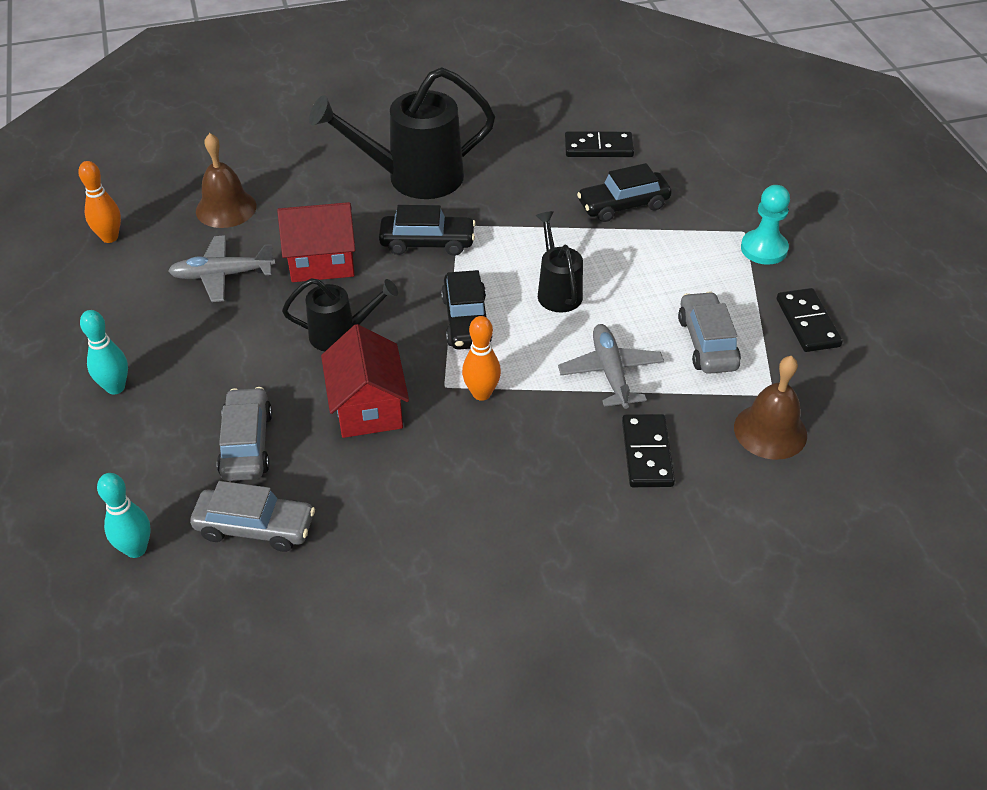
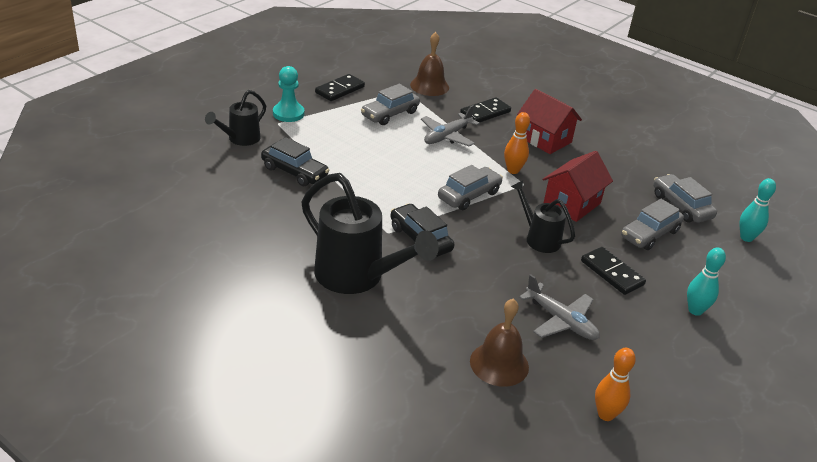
camera: 130 degrees left, 10 degrees down
(322, 262) = (492, 278): red house -> red house (544, 139)
(466, 320) = (469, 195): black car -> grey car
(557, 291) = (405, 171): black watering can -> black watering can (240, 139)
(598, 147) = (233, 202): black domino -> black domino (612, 273)

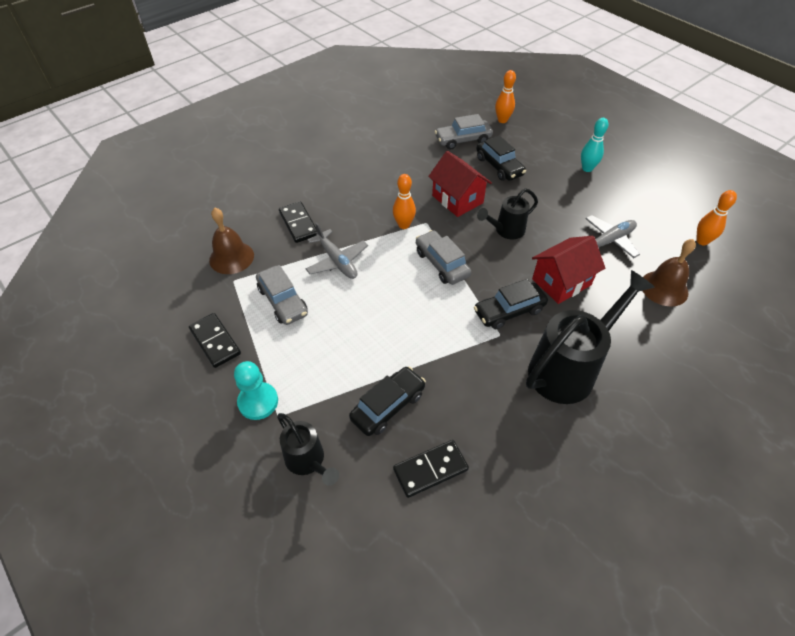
camera: 75 degrees left, 15 degrees up
(544, 139) = (355, 193): red house -> red house (561, 282)
(612, 273) = (548, 199): black domino -> black domino (430, 469)
(649, 234) = (499, 166): grey car -> black car
(746, 238) = (502, 120): turquoise bowling pin -> orange bowling pin

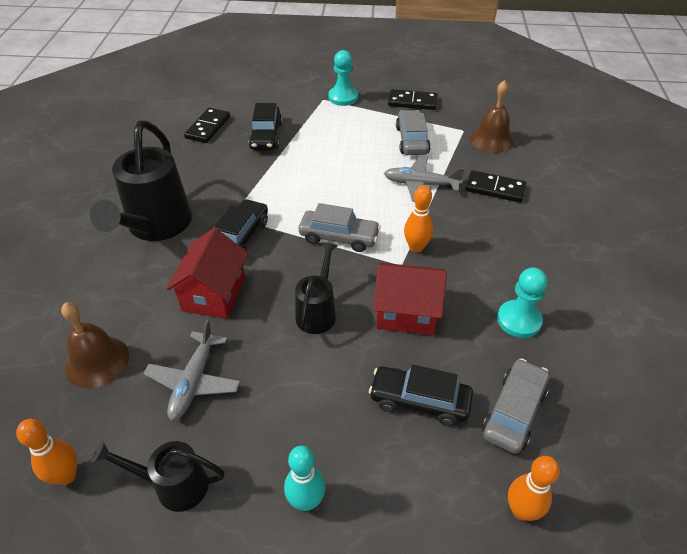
camera: 135 degrees right, 5 degrees down
(283, 301) = (412, 140): grey car -> grey car turned 75 degrees clockwise
(308, 461) = (281, 95): black watering can -> black watering can (174, 485)
(407, 162) = (519, 320): none -> turquoise pawn

